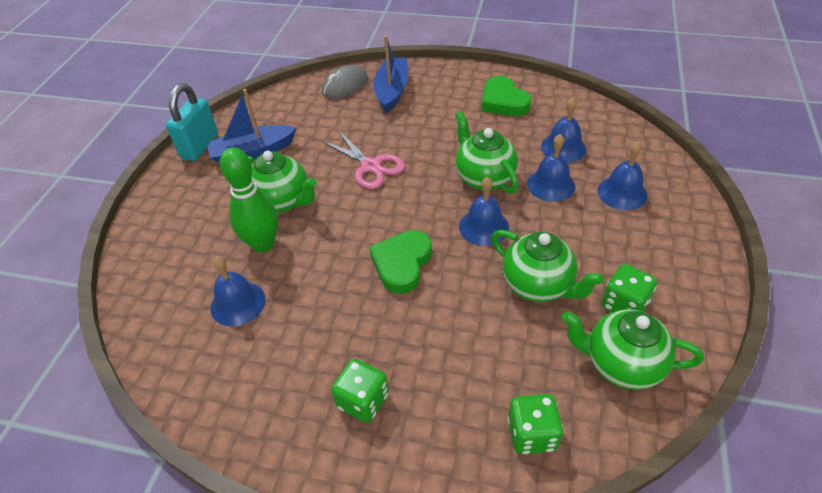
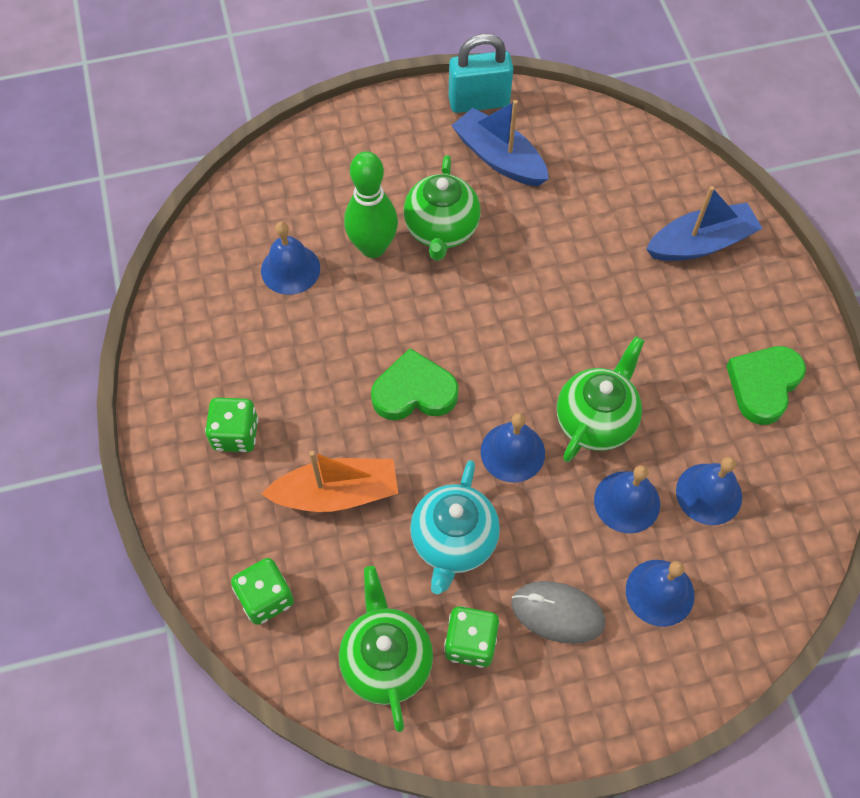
camera: 60 degrees right, 15 degrees up
(345, 85) = (678, 185): grey mouse -> grey mouse (557, 613)
(370, 166) = (545, 288): pink scissors -> none
(460, 345) = (336, 493): none -> orange boat
(538, 285) = (453, 542): green teapot -> turquoise teapot

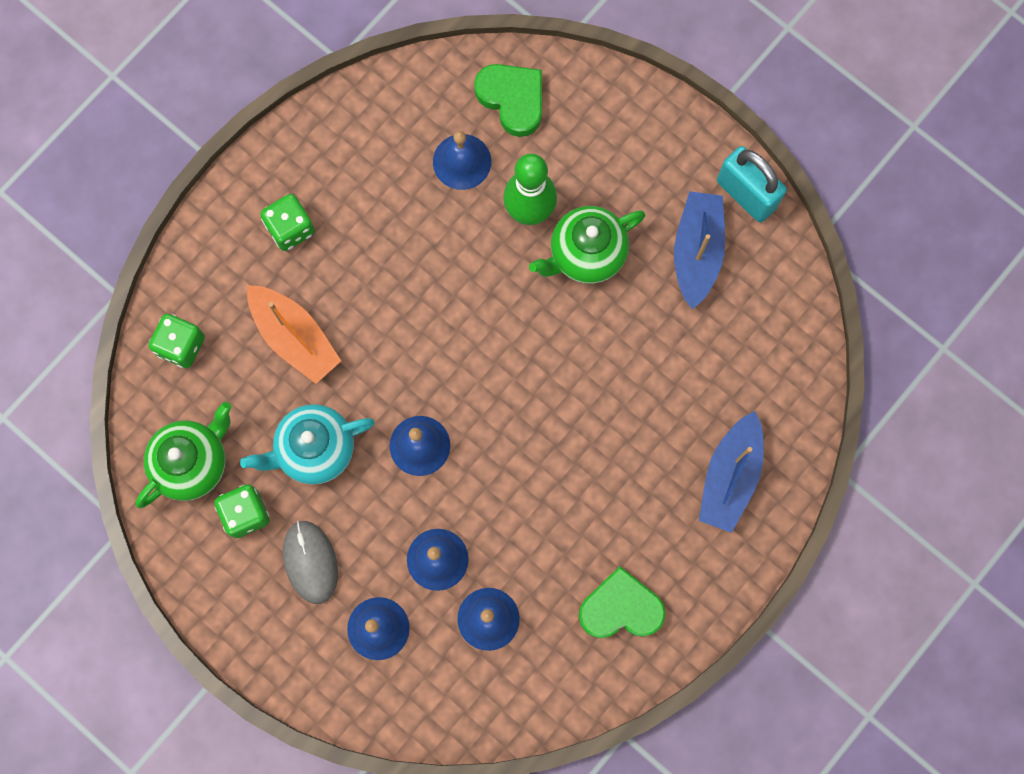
camera: 55 degrees right, 15 degrees up
(414, 391) = (419, 335): green heart -> green heart (512, 99)
(595, 420) = (492, 492): green teapot -> none
(700, 243) = (730, 476): blue boat -> blue boat turned 75 degrees clockwise

